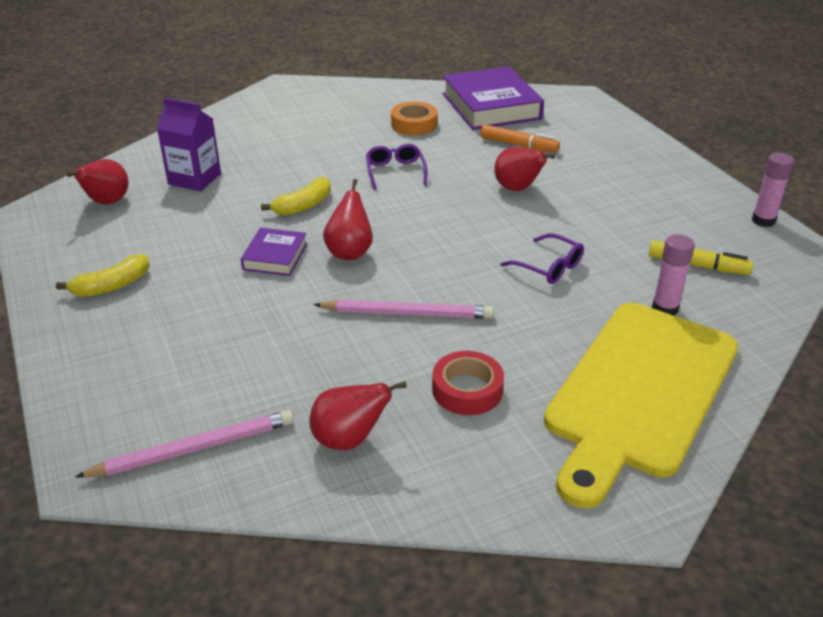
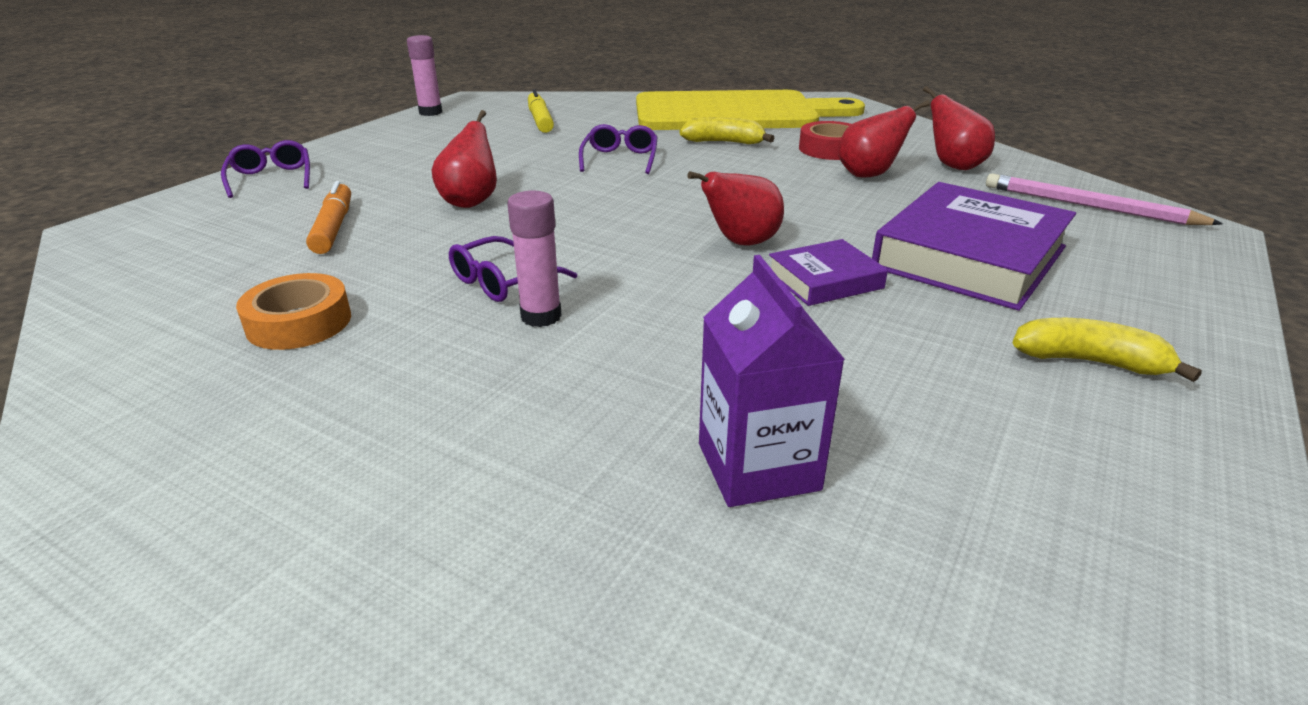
camera: 125 degrees left, 5 degrees down
(107, 202) = (993, 534): red pear -> red pear (869, 175)
(303, 205) = (687, 311): yellow banana -> yellow banana (724, 142)
(407, 313) = (787, 188): pink pencil -> none
(491, 106) = (174, 280): purple book -> purple book (969, 257)
(627, 140) = (271, 178): none -> purple glasses
(665, 308) = (622, 120): pink glue stick -> pink glue stick (541, 316)

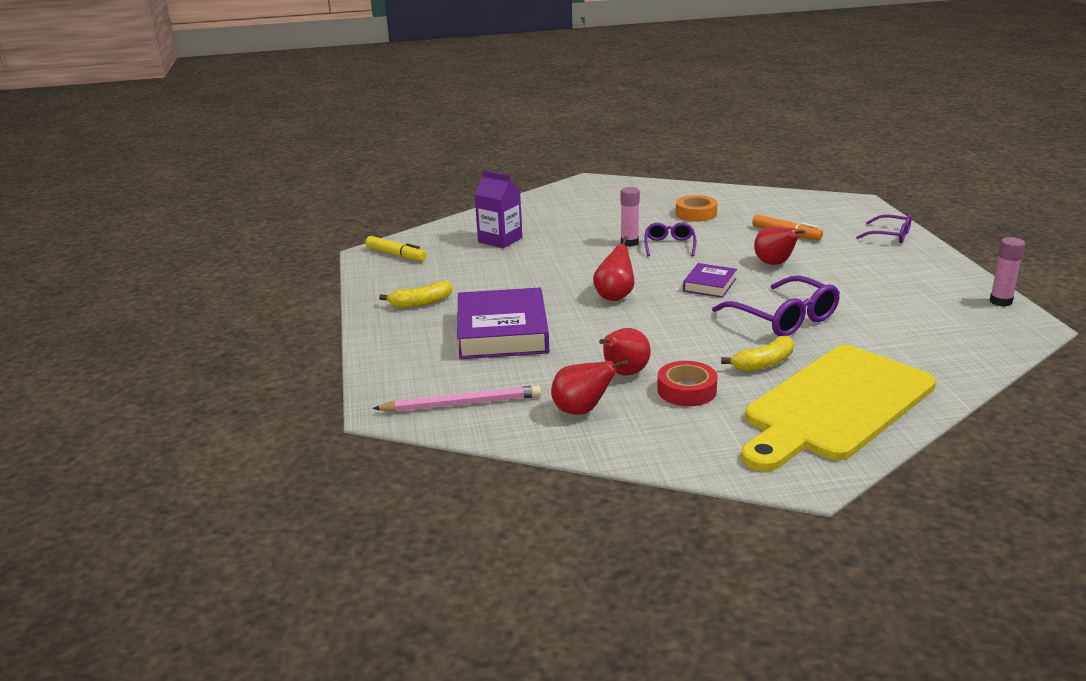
camera: 140 degrees right, 5 degrees down
(540, 120) = (923, 328): yellow marker -> yellow marker (396, 255)
(620, 159) = (785, 319): purple glasses -> purple glasses, size x1.69
(825, 280) = (553, 294): purple book -> purple book (709, 285)

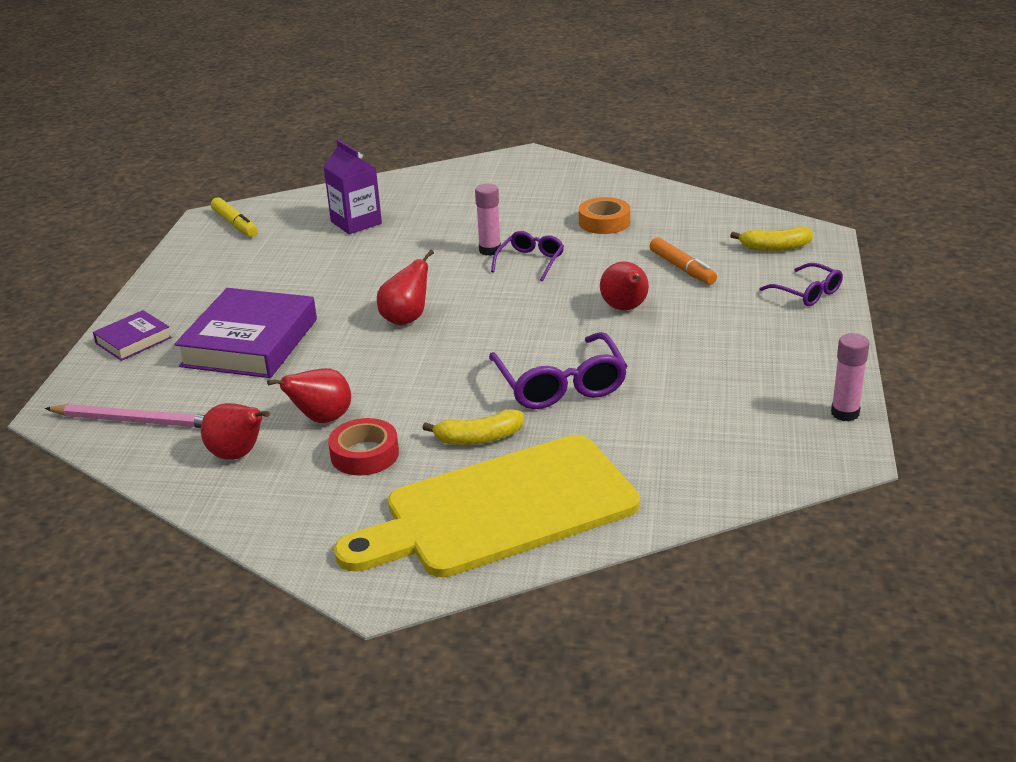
camera: 20 degrees right, 5 degrees up
(421, 303) = (205, 290): yellow banana -> yellow banana (775, 247)
(709, 285) = (522, 323): purple book -> purple book (133, 340)

